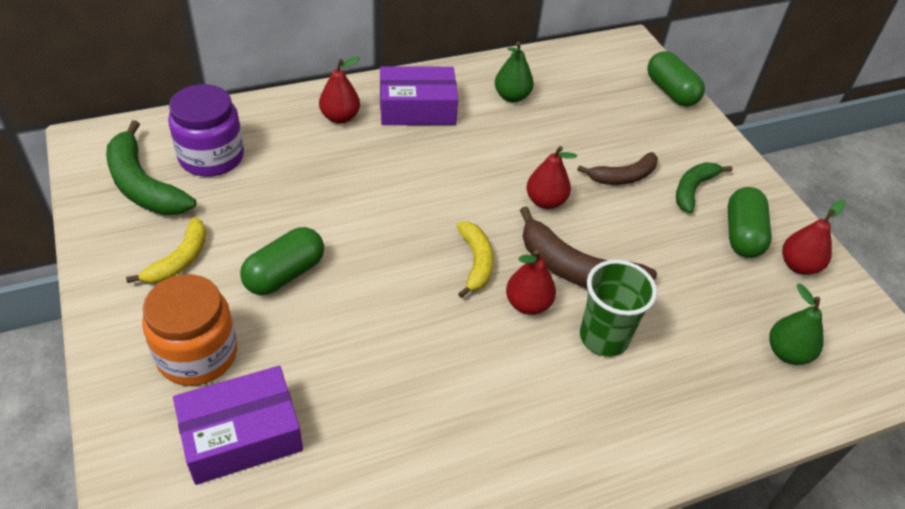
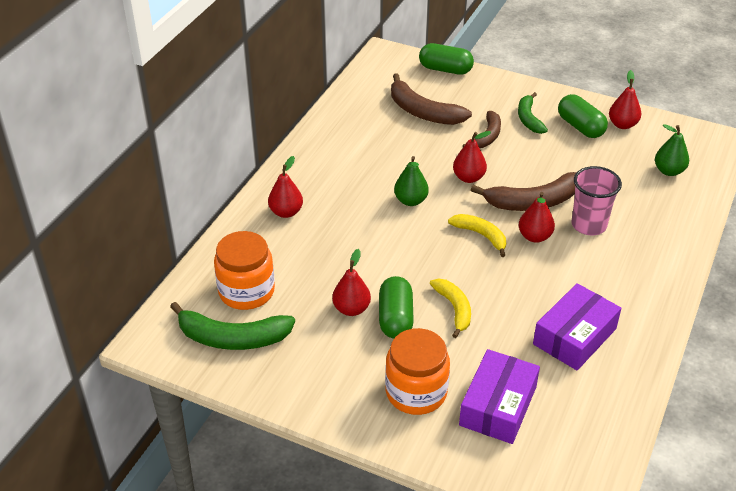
camera: 40 degrees left, 5 degrees down
(179, 259) = (326, 358): yellow banana -> yellow banana (454, 309)
(211, 157) = (246, 291): purple jar -> orange jar
(263, 236) = (351, 309): none -> red pear
(417, 108) = (323, 175): purple box -> purple box (574, 336)
(512, 97) = (366, 130): green pear -> green pear (410, 201)
(591, 115) = (423, 112): none -> brown banana
(604, 337) = (588, 225): green cup -> pink cup

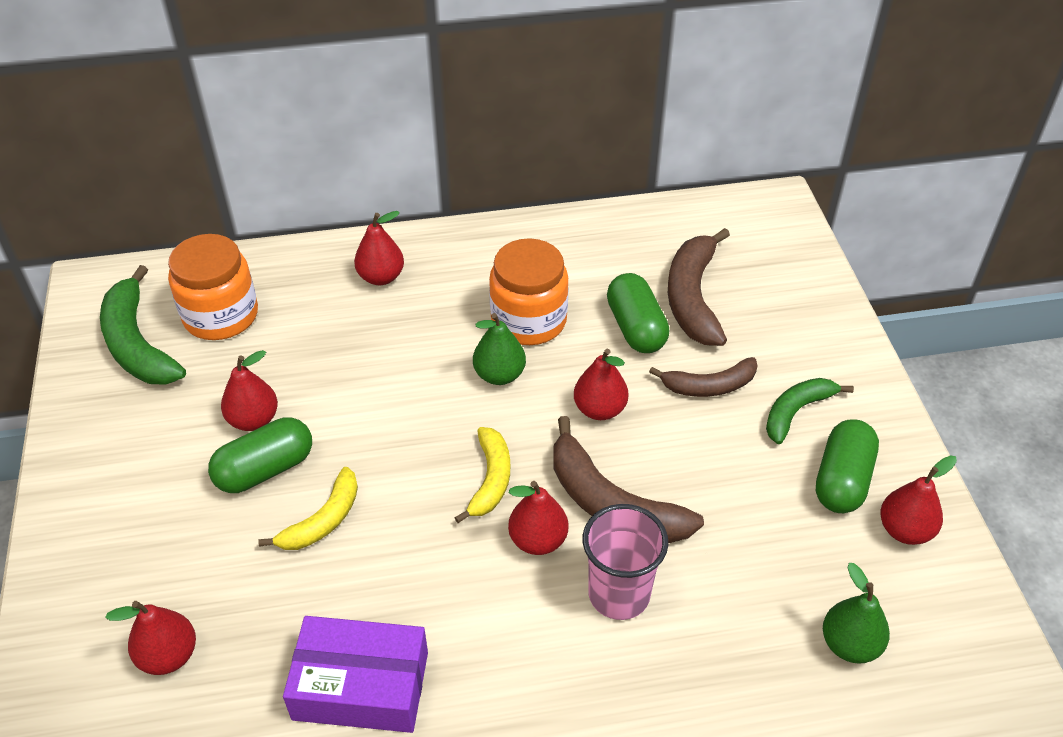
camera: 55 degrees right, 5 degrees up
(416, 392) = (145, 555): orange jar -> orange jar (528, 320)
(445, 69) = (810, 274): green capsule -> green capsule (636, 328)
(498, 406) = (168, 656): purple box -> red pear

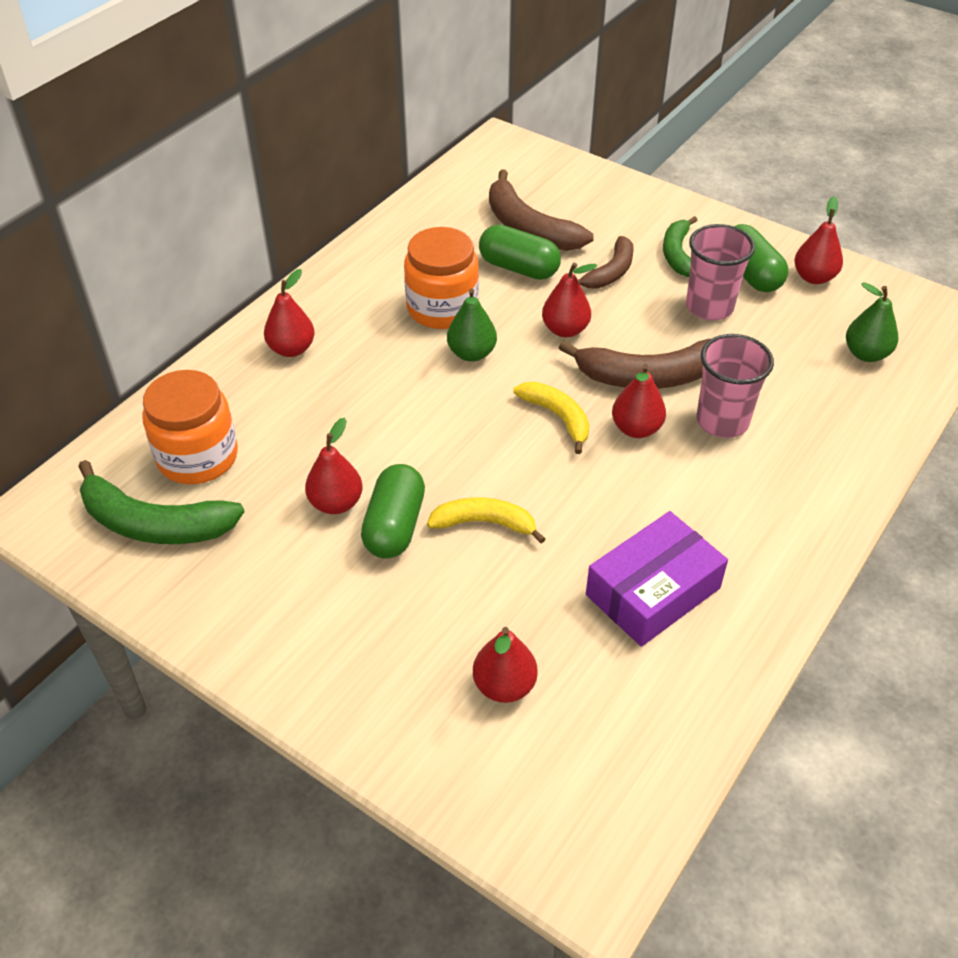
camera: 45 degrees left, 0 degrees up
(323, 520) = (484, 523): yellow banana -> yellow banana turned 75 degrees counterclockwise
(756, 482) = (709, 307): none -> pink cup

